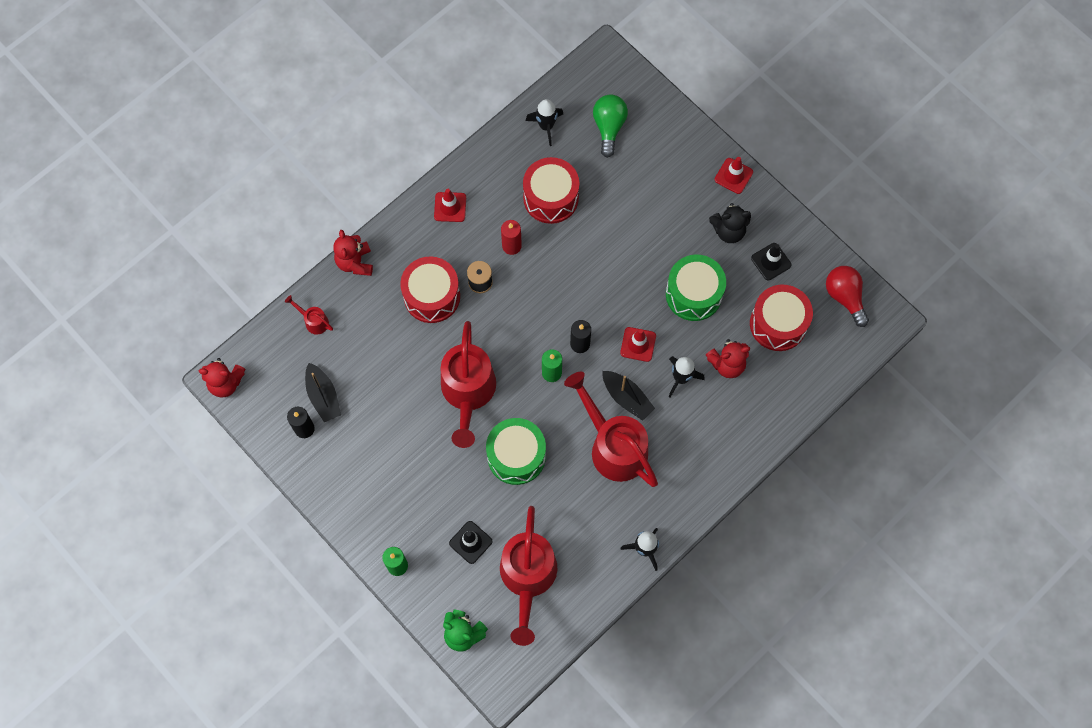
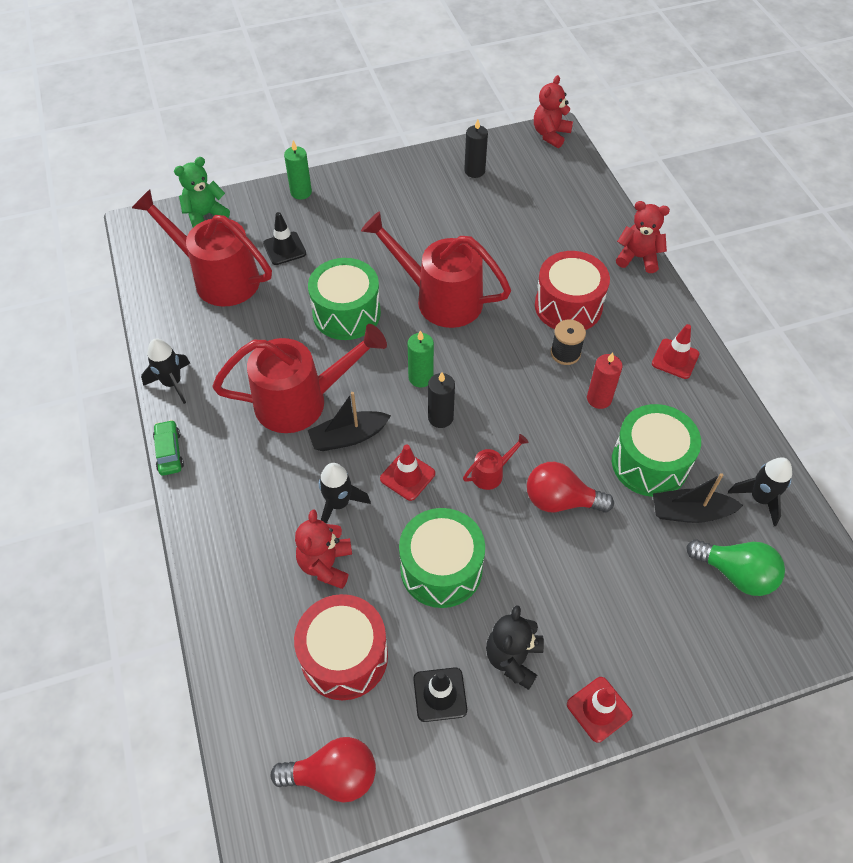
camera: 115 degrees right, 15 degrees down
(313, 321) = (584, 208): red watering can -> red watering can (491, 473)
(323, 396) = (500, 192): black boat -> black boat (690, 512)
(551, 198) = (649, 463): red drum -> green drum
(608, 242) = (560, 500): none -> red light bulb
(701, 514) = (169, 452): none -> green car

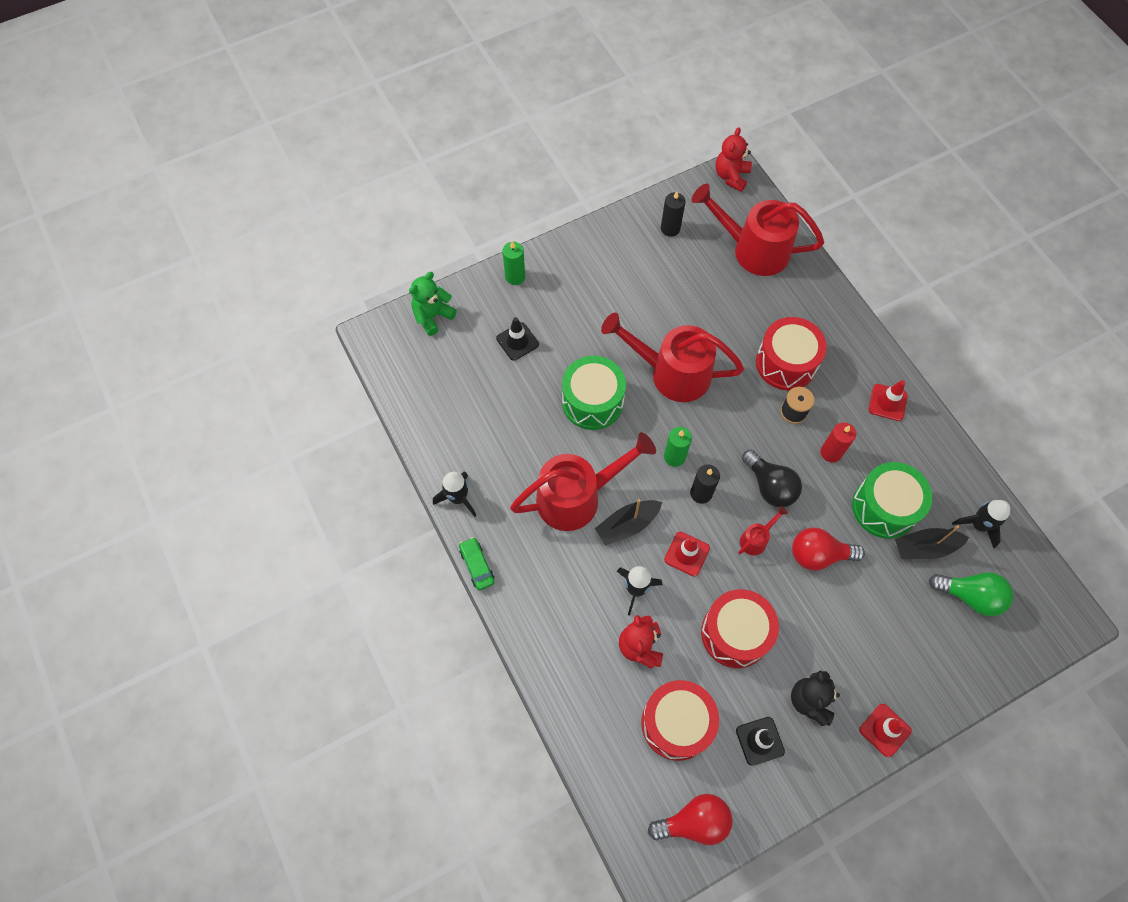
camera: 10 degrees left, 10 degrees up
(218, 277) = (465, 382): red watering can -> red watering can (752, 249)
(441, 569) = (735, 633): green drum -> red drum
(520, 422) = (770, 486): none -> black light bulb
(638, 257) = (837, 302): red teddy bear -> none

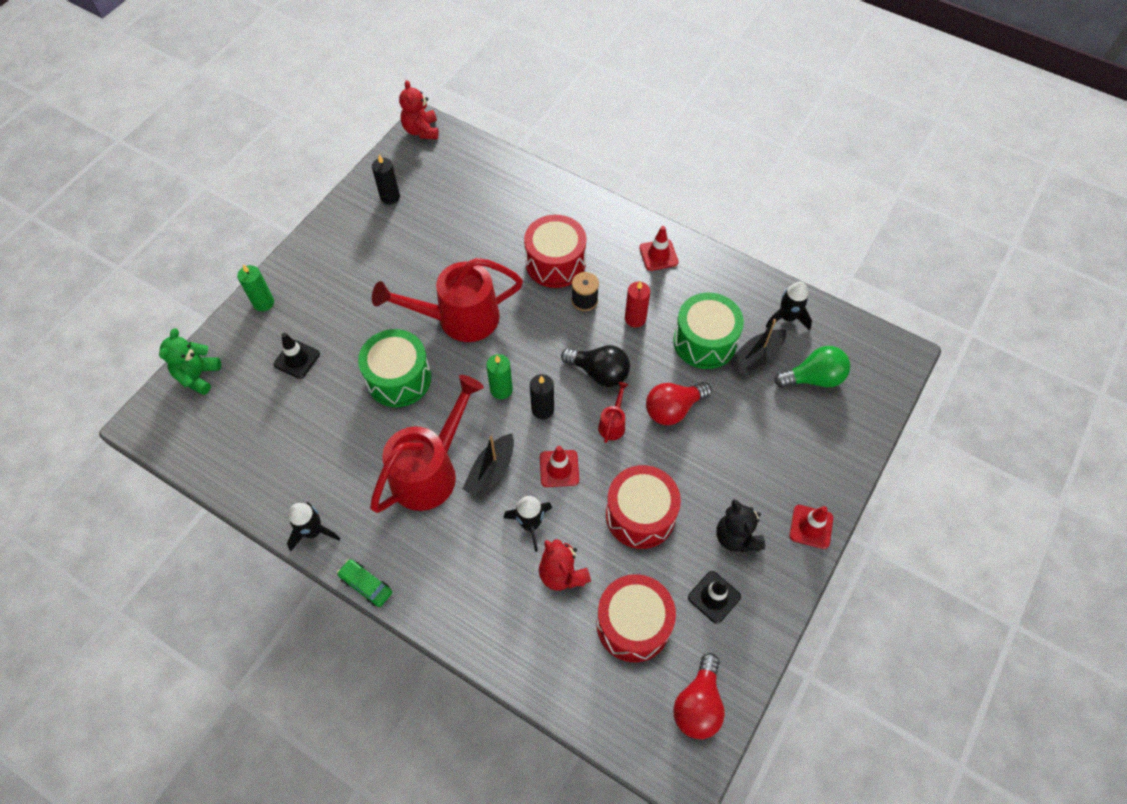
camera: 30 degrees left, 5 degrees down
(694, 822) = (698, 704): red light bulb -> red light bulb turned 150 degrees clockwise
(752, 249) = (474, 182): red watering can -> none

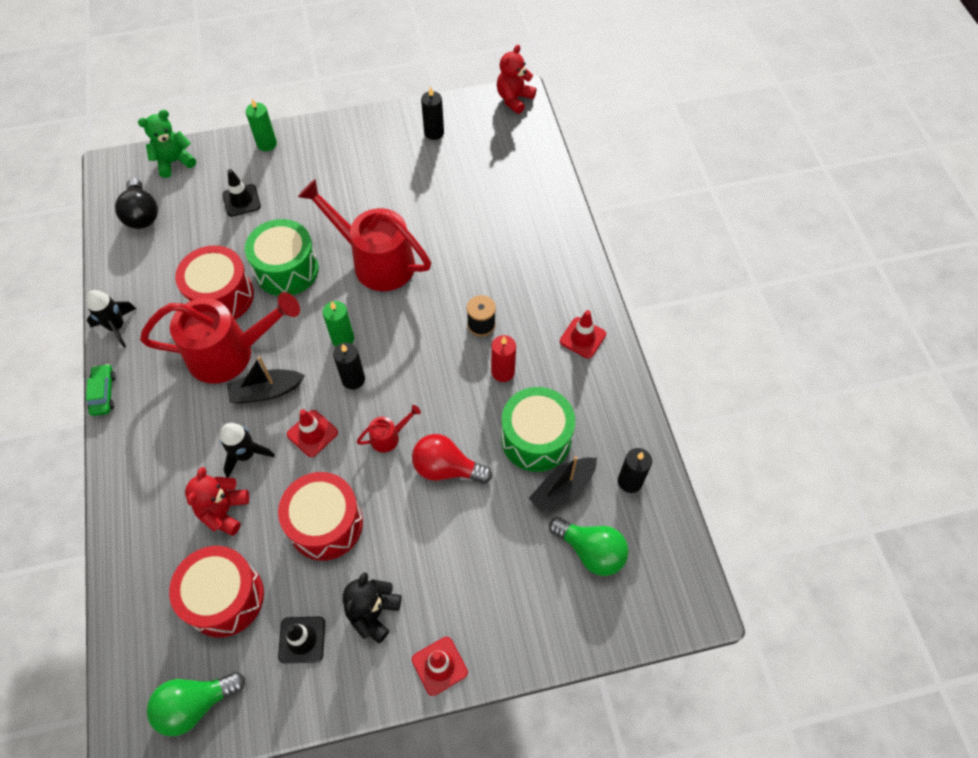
camera: 45 degrees right, 0 degrees up
(555, 263) = (494, 277): red drum -> red drum (221, 296)
(599, 373) = (425, 389): black light bulb -> black light bulb (142, 214)
(698, 704) = (195, 704): red light bulb -> green light bulb
(756, 357) = (562, 489): black boat -> black boat turned 45 degrees counterclockwise
(787, 318) = (630, 481): black rocket -> black candle

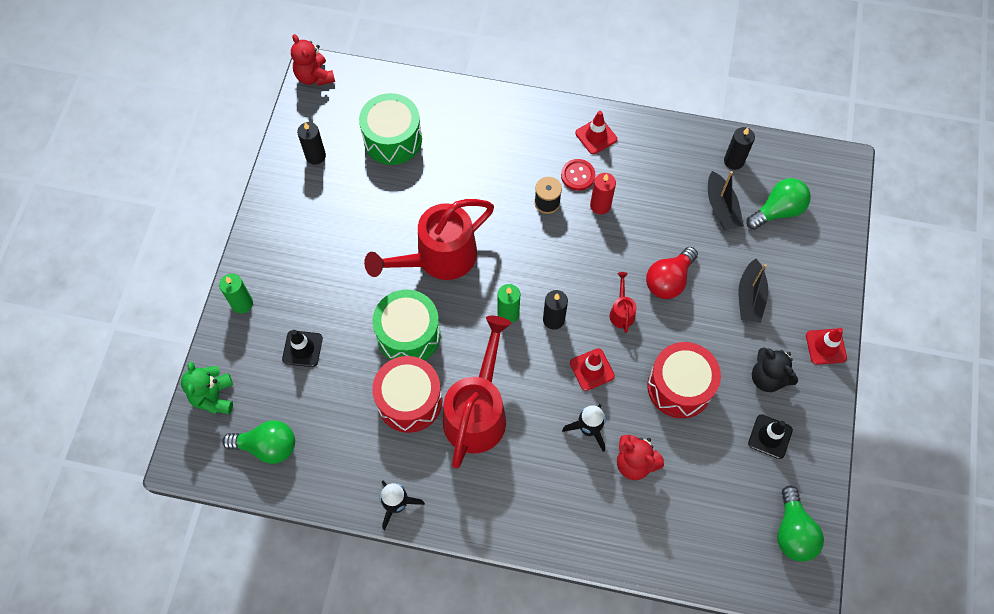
camera: 65 degrees left, 5 degrees up
(103, 393) = (467, 535): green car -> none
(142, 214) = (267, 446): black light bulb -> green light bulb
(225, 597) = (712, 484): red drum -> none
(266, 391) = (532, 393): black boat -> black boat (750, 297)
(527, 339) = (578, 175): none -> red button
(536, 438) = (671, 207): green drum -> green drum (393, 139)

